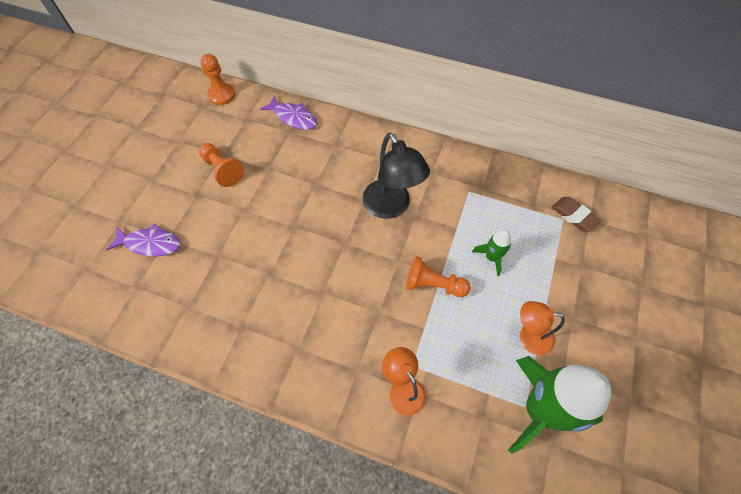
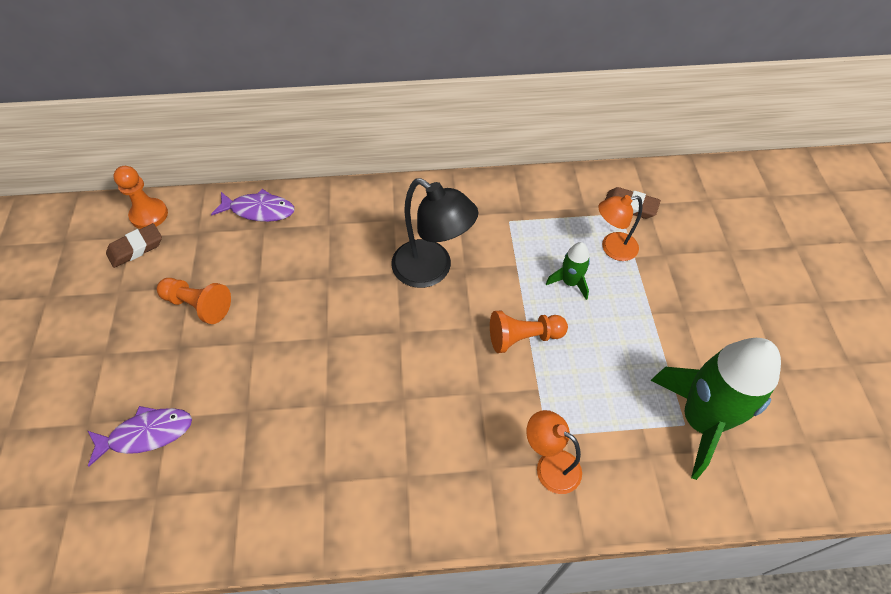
camera: 25 degrees left, 5 degrees down
(203, 115) = (136, 248): none -> brown eraser
(528, 337) = (650, 350): orange lamp -> orange lamp (612, 248)

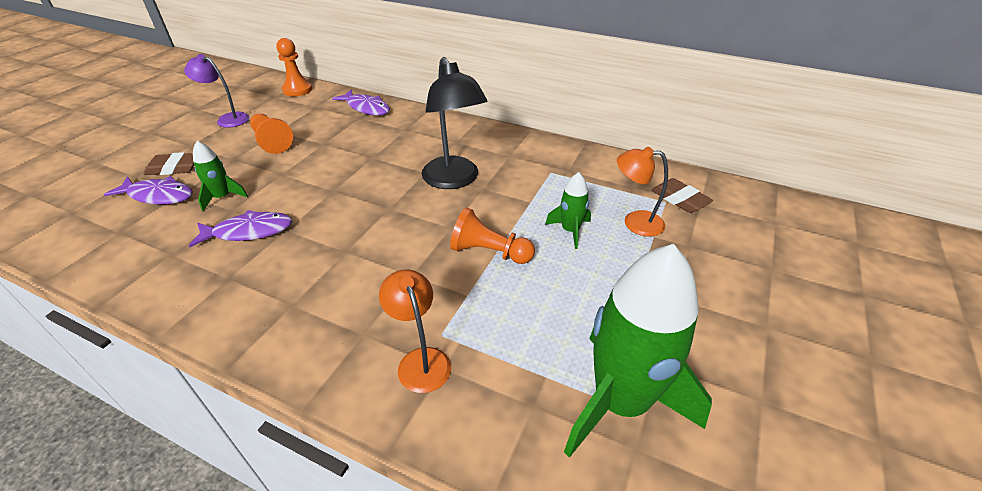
camera: 30 degrees right, 15 degrees down
(109, 296) = (227, 119): none -> purple lamp
(136, 248) = (271, 102): brown eraser -> brown eraser (174, 168)
(221, 401) = (222, 197): none -> green rocket
(292, 426) = (249, 232): none -> purple fish

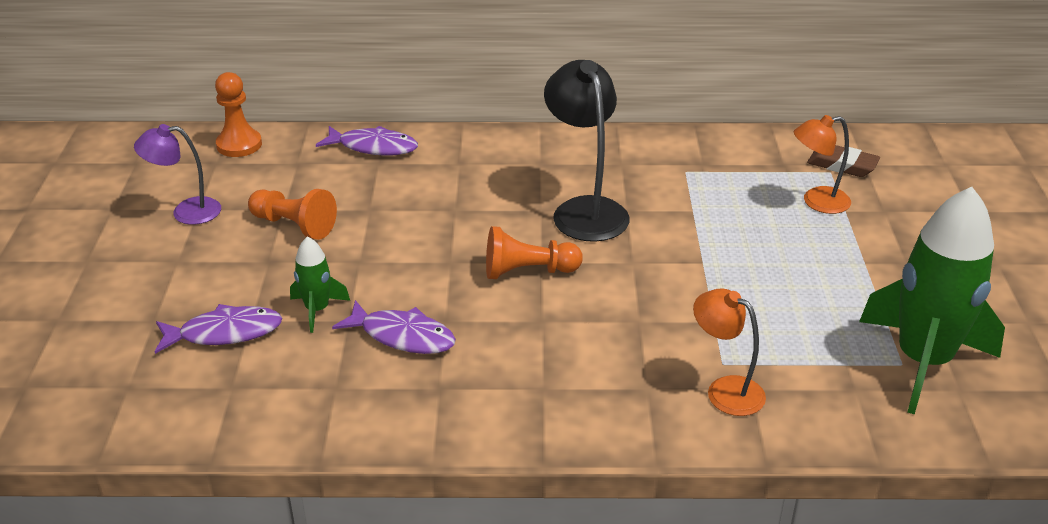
camera: 25 degrees left, 5 degrees down
(174, 168) = (198, 295): brown eraser -> none
(249, 232) = (402, 336): purple fish -> purple fish turned 60 degrees clockwise
(454, 180) = (585, 210): black lamp -> black lamp turned 150 degrees counterclockwise
(489, 252) = (698, 275): orange pawn -> orange pawn (527, 271)
(570, 231) = (760, 229): green rocket -> none

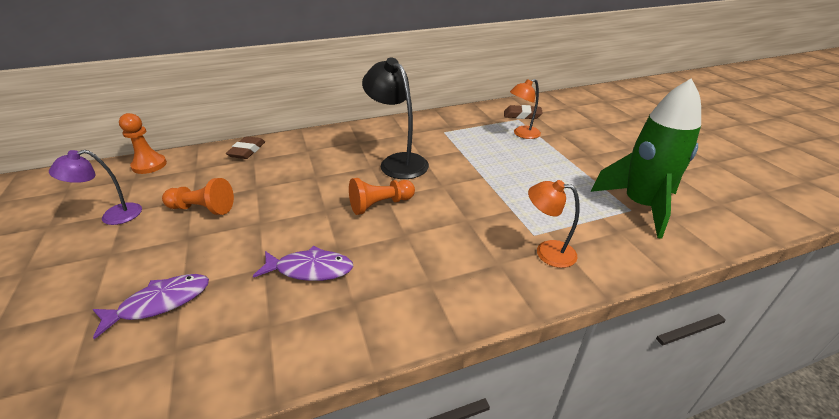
camera: 20 degrees left, 0 degrees up
(317, 310) = (236, 265): green rocket -> none
(373, 147) = (247, 151): purple fish -> brown eraser

